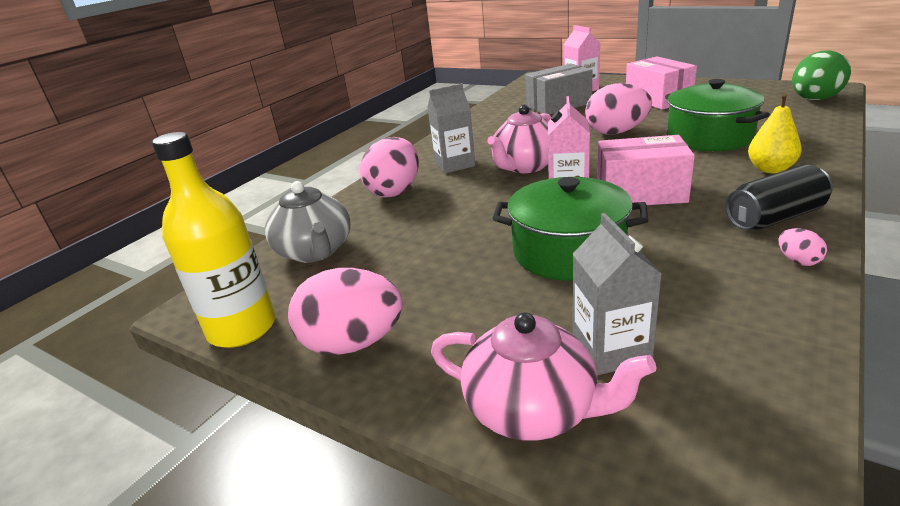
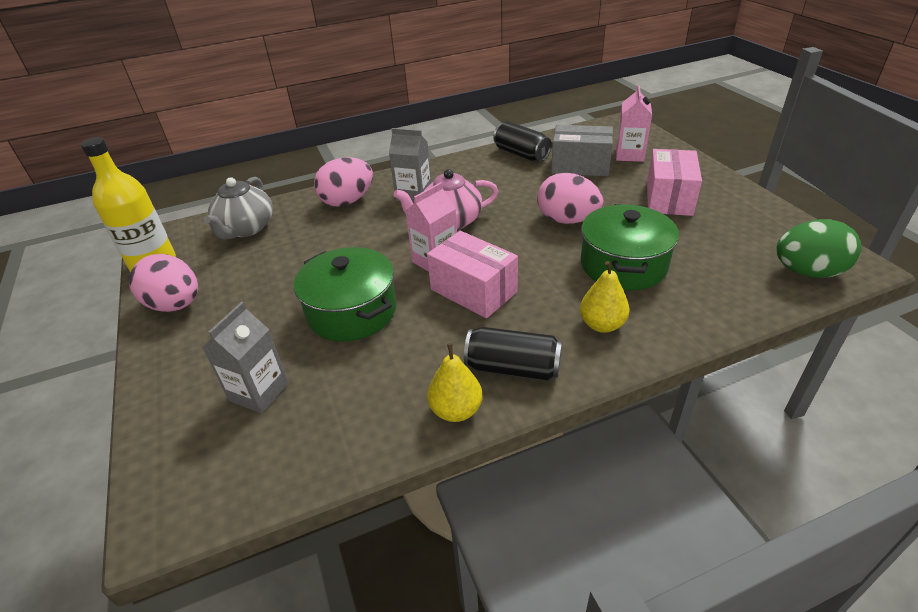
camera: 35 degrees right, 10 degrees up
(497, 114) = (521, 154): none -> black can
(533, 409) = (179, 398): pink teapot -> none
(798, 261) = (456, 410): pink egg -> yellow pear

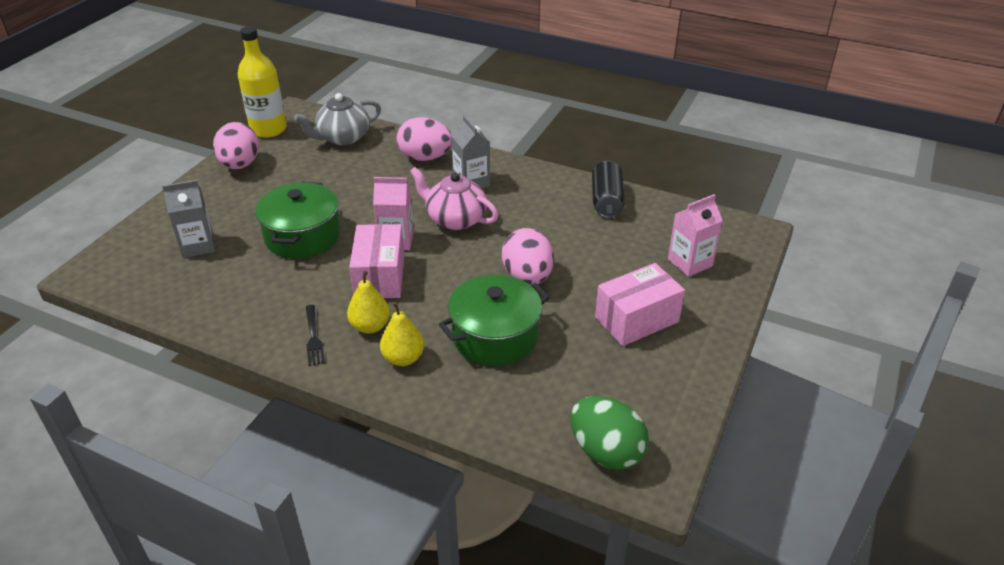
camera: 45 degrees right, 0 degrees up
(456, 410) = (251, 332): yellow pear -> yellow pear (370, 326)
(513, 368) = (313, 337): black can -> black fork
(580, 166) = (629, 243): grey box -> none

